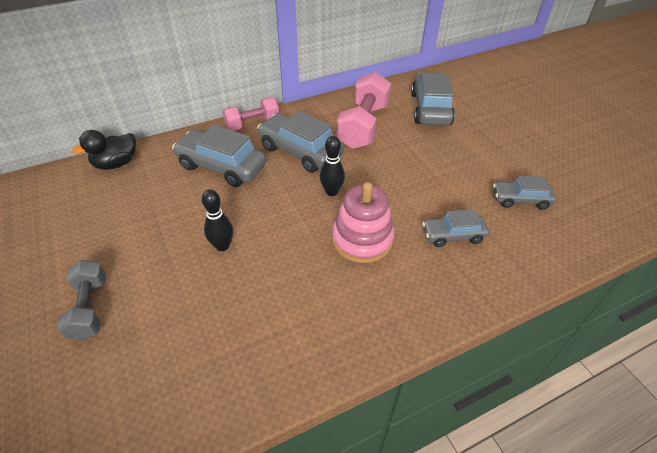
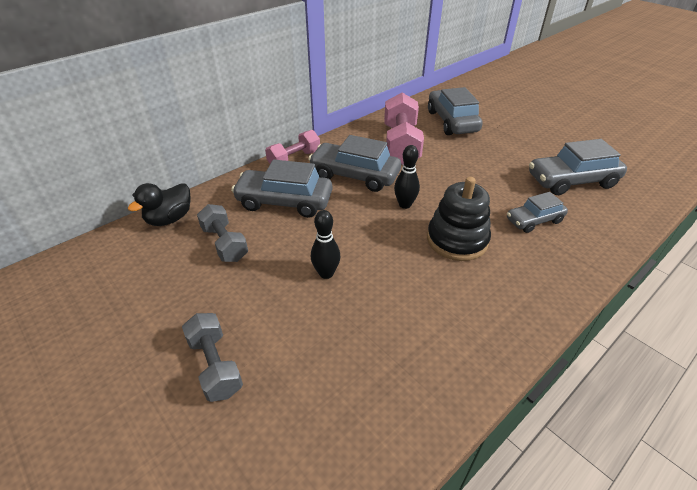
camera: 15 degrees left, 5 degrees down
(150, 197) = (224, 243): none -> grey dumbbell
(362, 239) = (457, 240): pink stacking toy -> black stacking toy
(520, 200) = (571, 181): grey car -> grey car, size x1.67

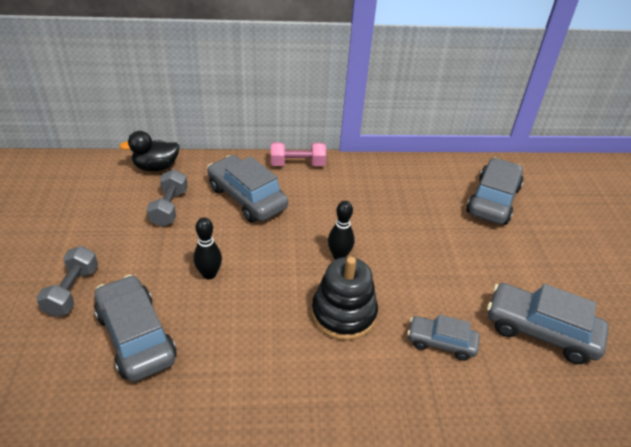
camera: 35 degrees right, 0 degrees up
(354, 175) = (329, 205): grey car -> grey car (136, 336)
(401, 144) = (408, 198): pink dumbbell -> none

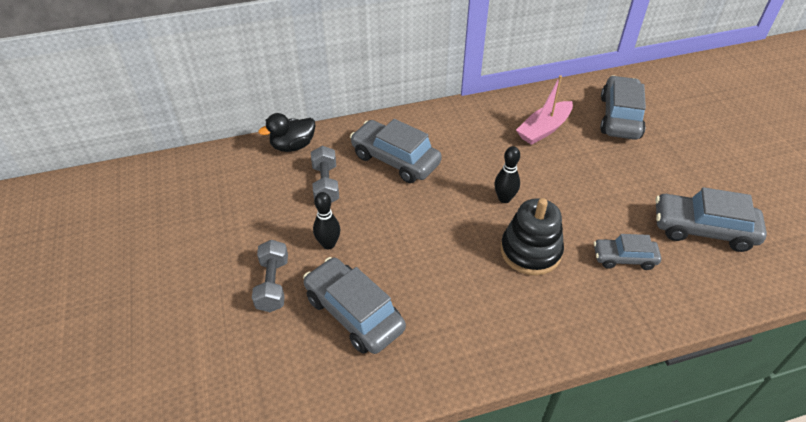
camera: 10 degrees left, 5 degrees up
(209, 274) = (394, 241): black bowling pin -> black bowling pin (328, 244)
(297, 164) = (428, 116): pink dumbbell -> none
(408, 197) = (544, 129): none -> pink boat

